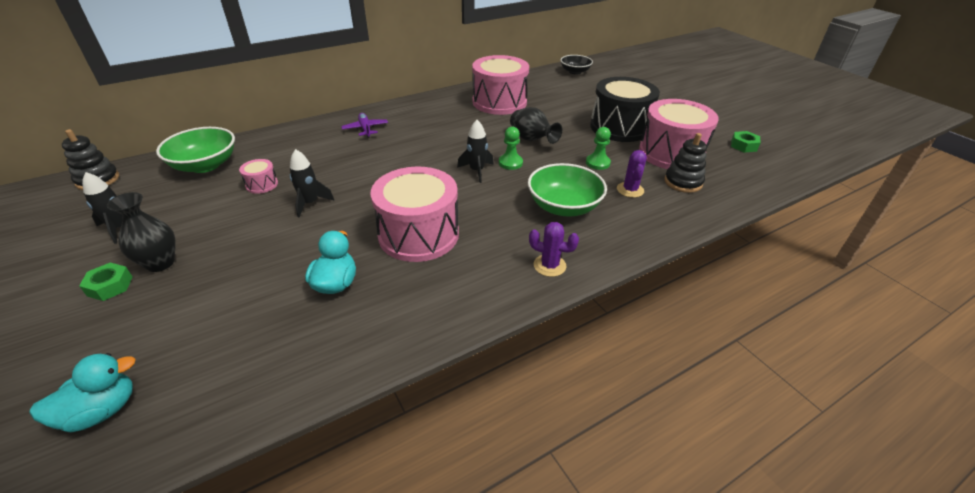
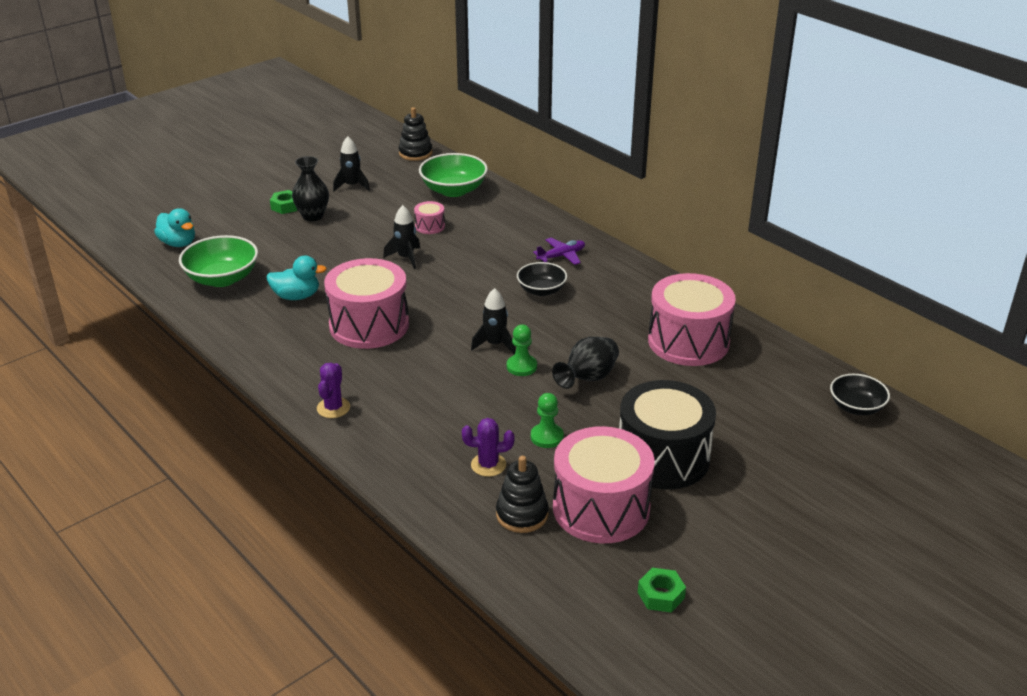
camera: 80 degrees right, 5 degrees down
(410, 143) = (541, 290): none -> black bowl
(563, 206) = (438, 412): green bowl -> green bowl (222, 278)

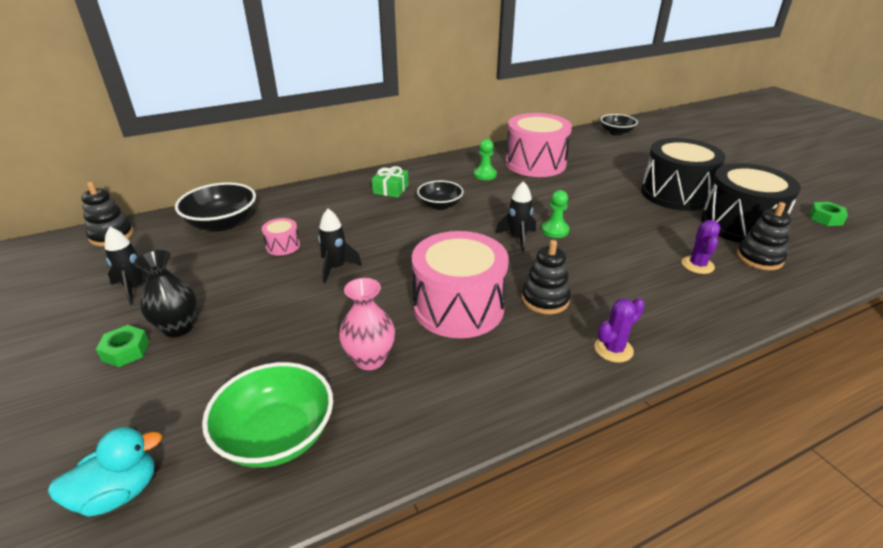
camera: 75 degrees left, 0 degrees up
(296, 296) = (370, 359): turquoise duck -> pink vase
(333, 408) = (613, 349): purple cactus -> purple cactus turned 60 degrees counterclockwise
(394, 368) = (545, 299): none -> black stacking toy
(454, 190) = (222, 223): green bowl -> black bowl
(547, 437) = (655, 233): green pawn -> green pawn (485, 175)
(561, 256) = (390, 189): purple plane -> green gift
(588, 378) = (576, 205): black vase -> none
(601, 508) = (740, 225): pink drum -> black drum

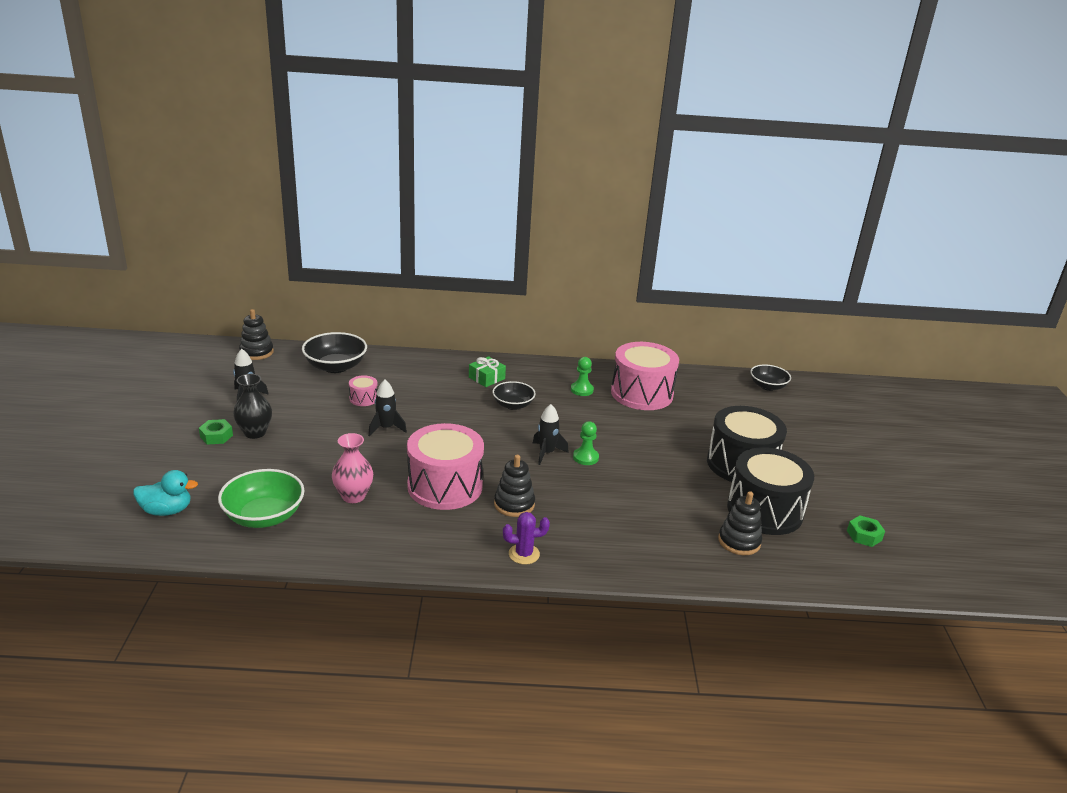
camera: 25 degrees right, 5 degrees down
(697, 265) = (673, 526): purple cactus -> none

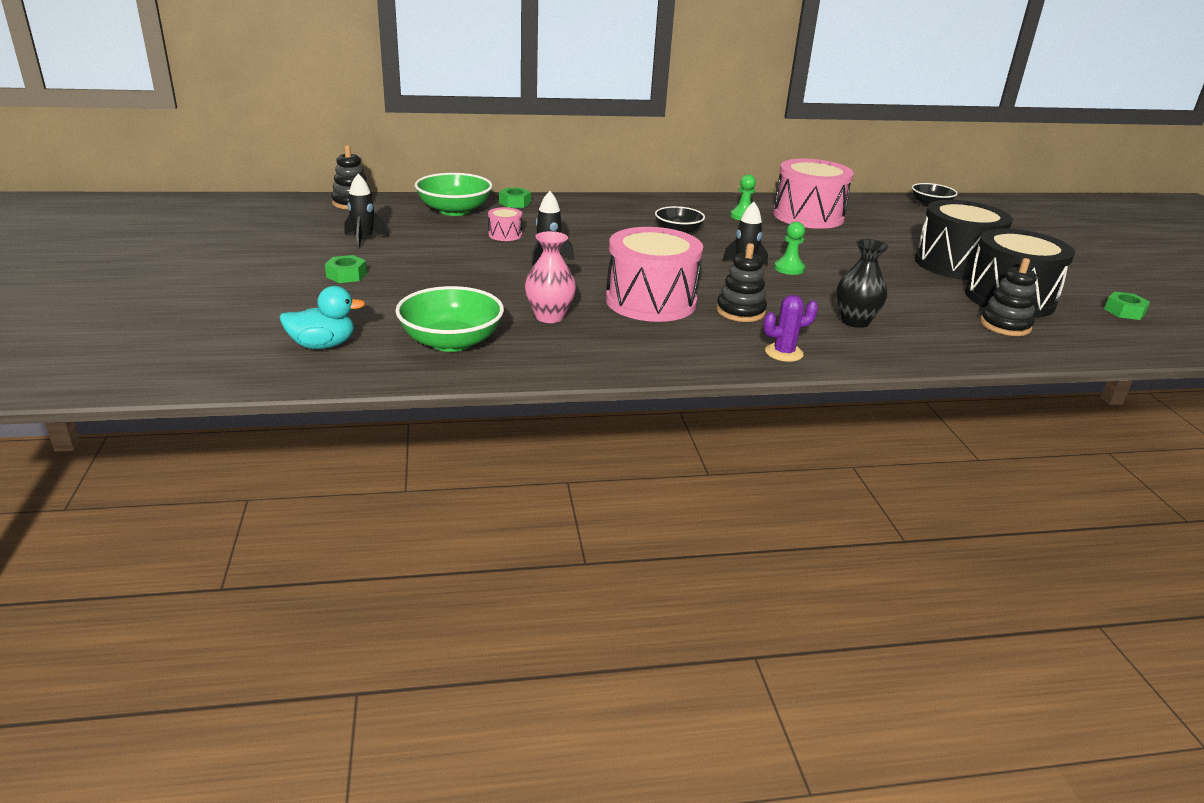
camera: 10 degrees left, 0 degrees up
(255, 433) = (393, 269): black vase -> black vase (855, 321)
(335, 366) = (454, 210): black bowl -> green bowl
(390, 360) = (515, 203): none -> green nut
(486, 378) = (633, 212): green gift -> none

